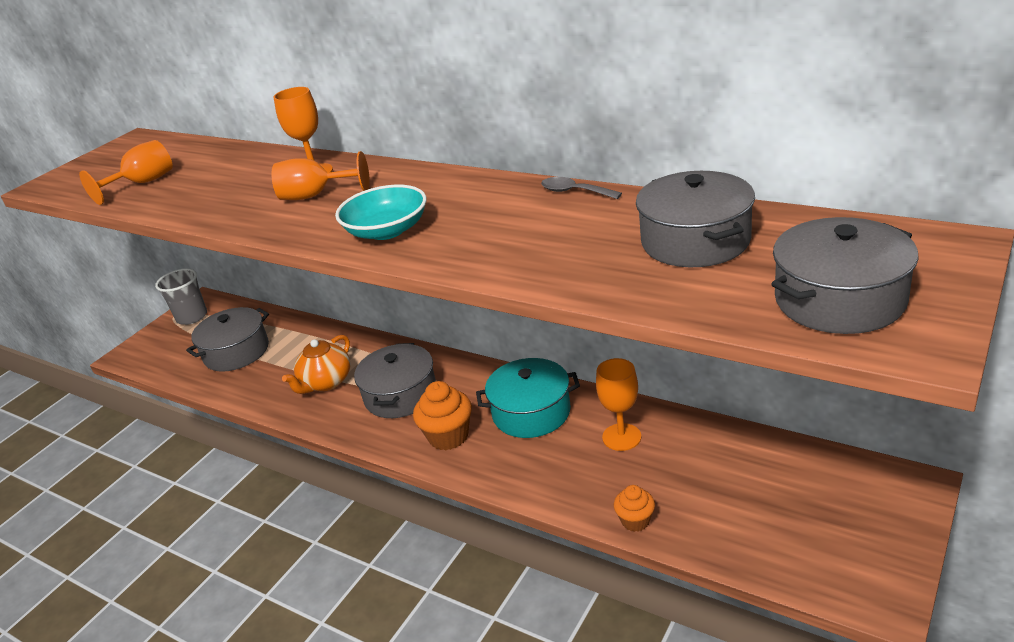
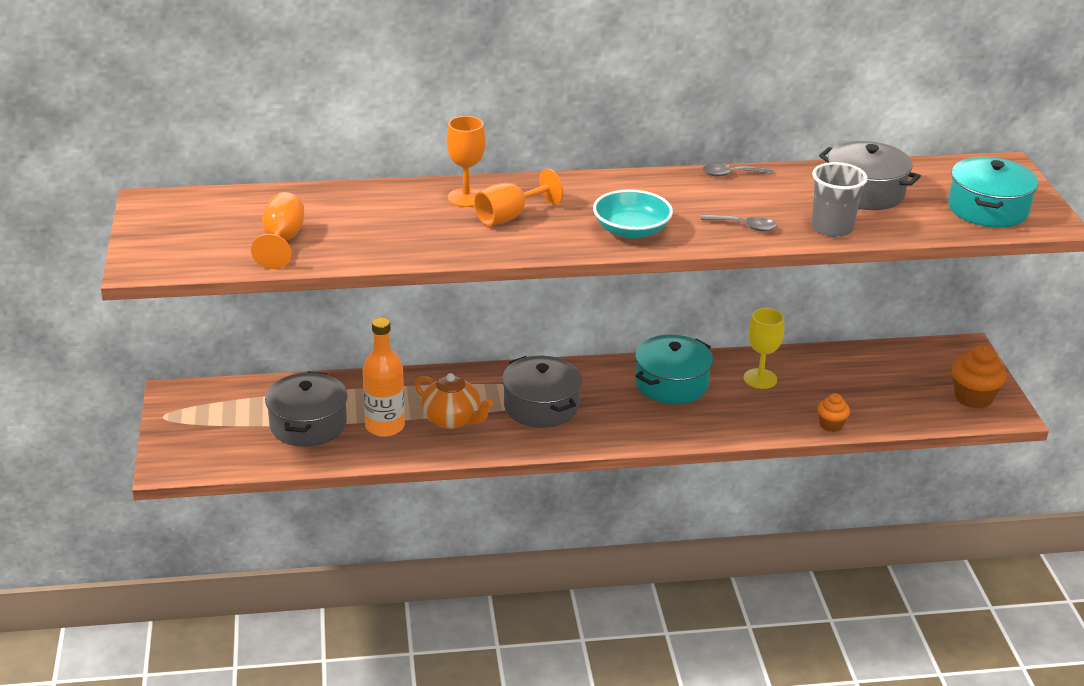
camera: 45 degrees left, 0 degrees up
(192, 317) = (190, 410): grey cup -> grey cup (832, 228)
(277, 371) = (385, 426): none -> orange bottle
(326, 382) = (452, 419): orange teapot -> orange teapot turned 45 degrees counterclockwise
(448, 436) = (627, 421): orange cupcake -> orange cupcake (973, 398)
(497, 251) = (744, 226): none -> grey spoon
(621, 437) = (760, 379): orange goblet -> yellow goblet
(839, 299) = (987, 209): grey pot -> turquoise pot

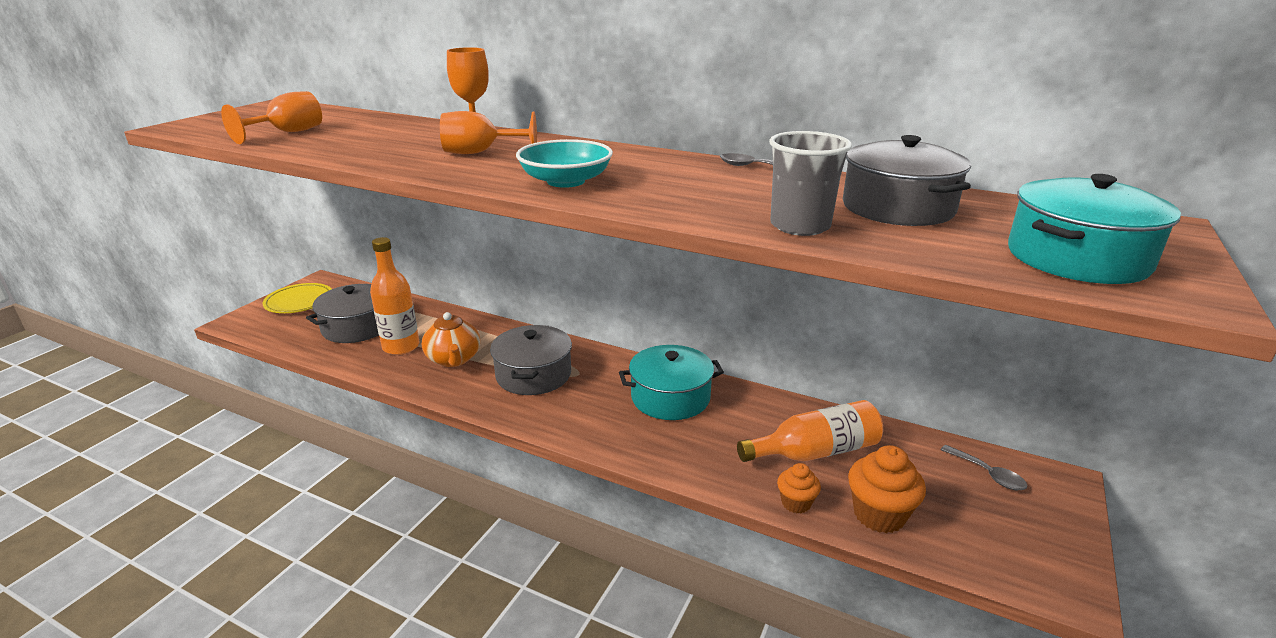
camera: 35 degrees right, 5 degrees down
(196, 422) = (299, 302): none -> yellow plate
(744, 226) = (691, 202): grey spoon -> grey spoon (988, 474)
(760, 379) = (765, 424): yellow goblet -> none
(811, 386) = (815, 452): none -> orange bottle
(973, 398) = (1025, 546): orange cupcake -> orange cupcake (879, 515)

